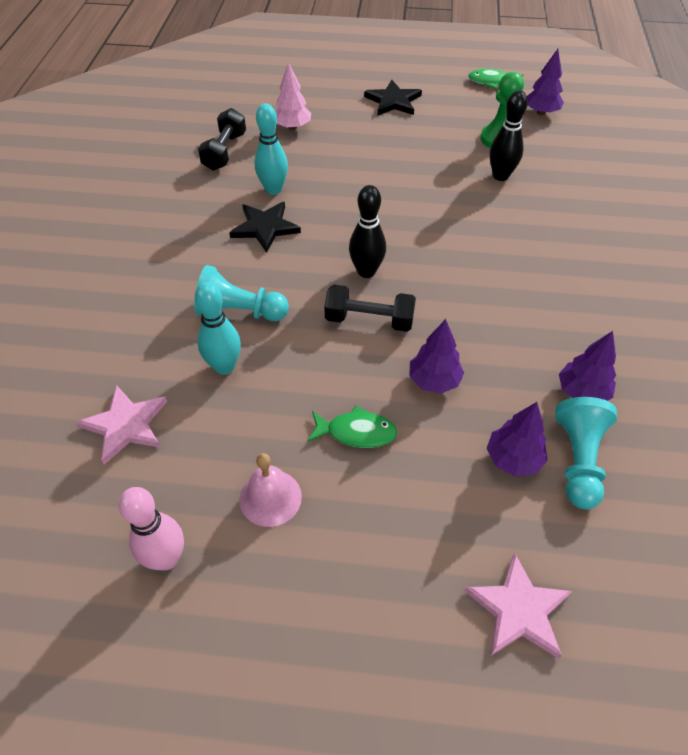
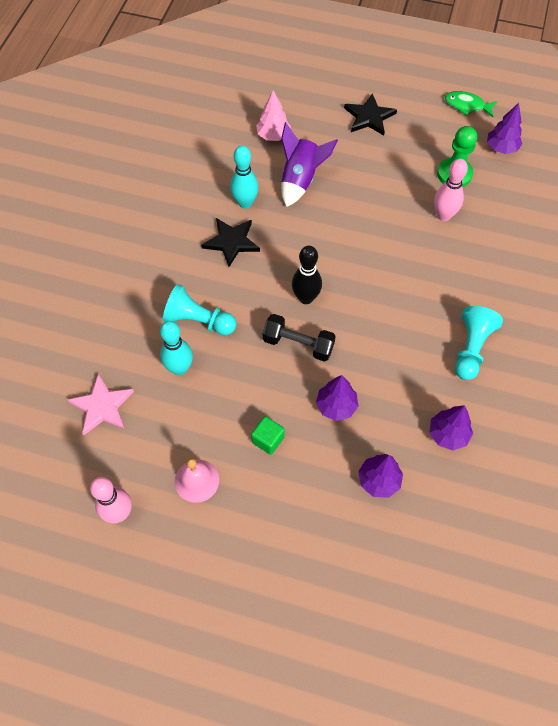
camera: 10 degrees right, 10 degrees up
(224, 151) = (210, 156): black dumbbell -> none
(332, 162) = (300, 180): none -> purple rocket
(356, 432) = (268, 440): green fish -> green cube
(500, 176) = (443, 215): black bowling pin -> pink bowling pin
(518, 610) = (350, 591): pink star -> none
(578, 460) = (427, 490): turquoise pawn -> turquoise pawn (471, 348)

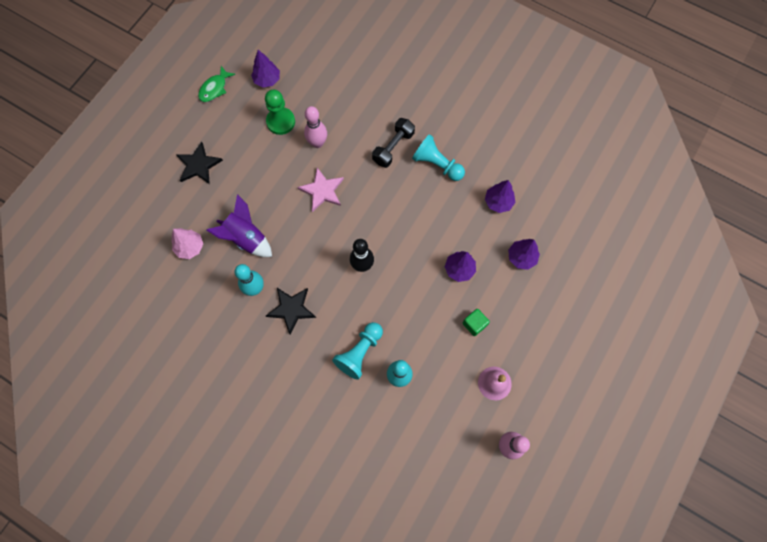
camera: 75 degrees left, 10 degrees up
(102, 406) = (417, 444): pink star -> pink star (322, 191)
(298, 344) = (401, 282): black dumbbell -> black dumbbell (393, 147)

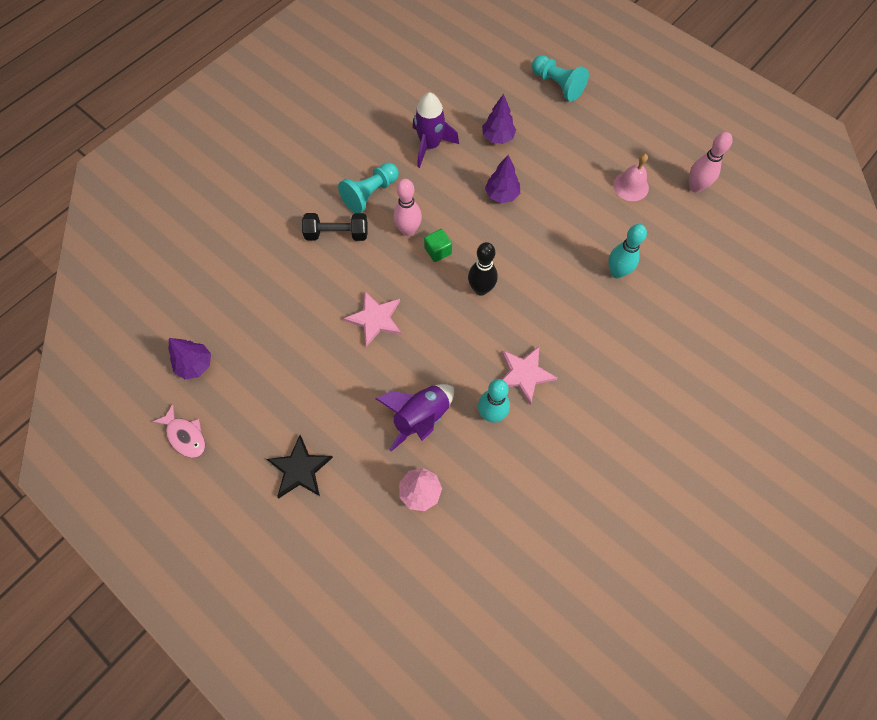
camera: 80 degrees left, 5 degrees down
(214, 88) = (185, 436): green fish -> pink fish
(280, 122) = (264, 355): green pawn -> none
(291, 309) = (524, 374): black star -> pink star
(317, 143) = (308, 315): pink bowling pin -> pink bowling pin (408, 230)
(359, 352) = (586, 307): turquoise pawn -> turquoise pawn (557, 85)
(393, 147) = (337, 234): black dumbbell -> black dumbbell turned 45 degrees counterclockwise
(474, 324) = (566, 192): green cube -> green cube (438, 251)
(498, 202) = (430, 145): purple tree -> purple rocket

